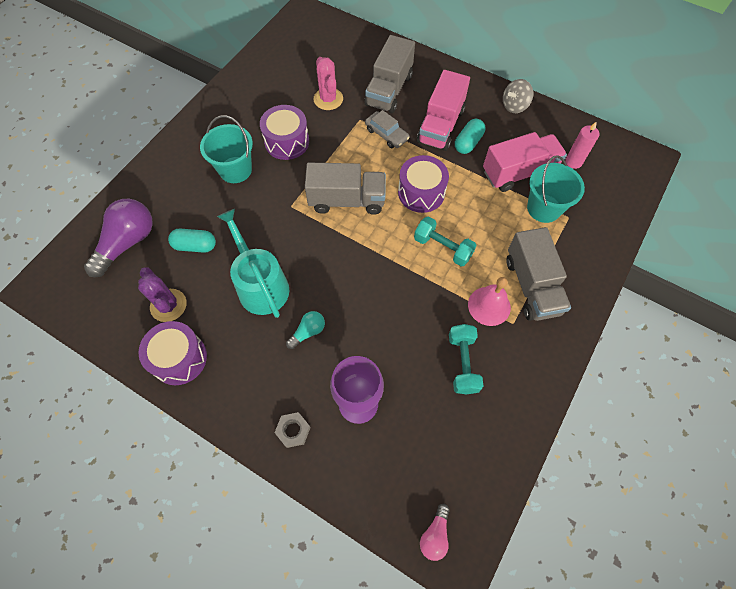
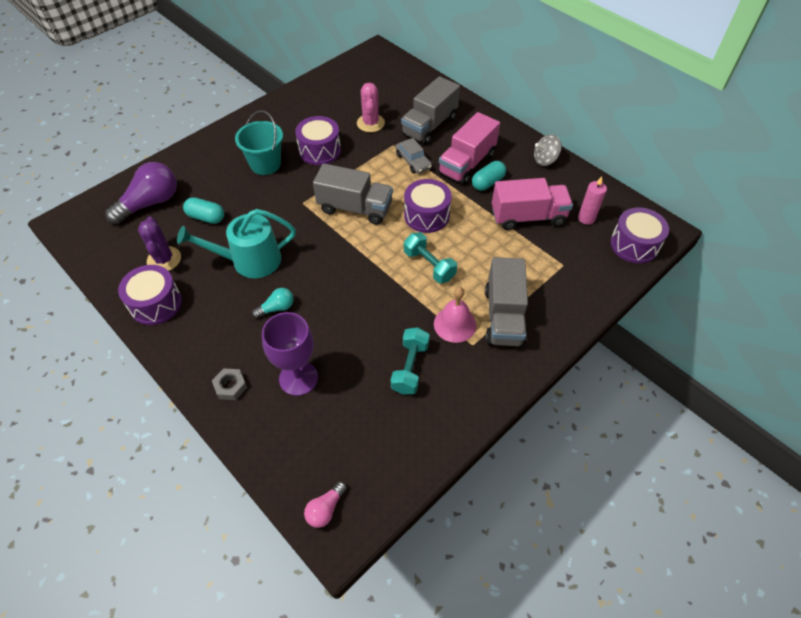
camera: 15 degrees right, 10 degrees down
(260, 285) = (250, 260): turquoise watering can -> turquoise watering can turned 90 degrees counterclockwise
(544, 208) = (541, 252): turquoise bucket -> none
(626, 180) = (634, 245): none -> purple drum

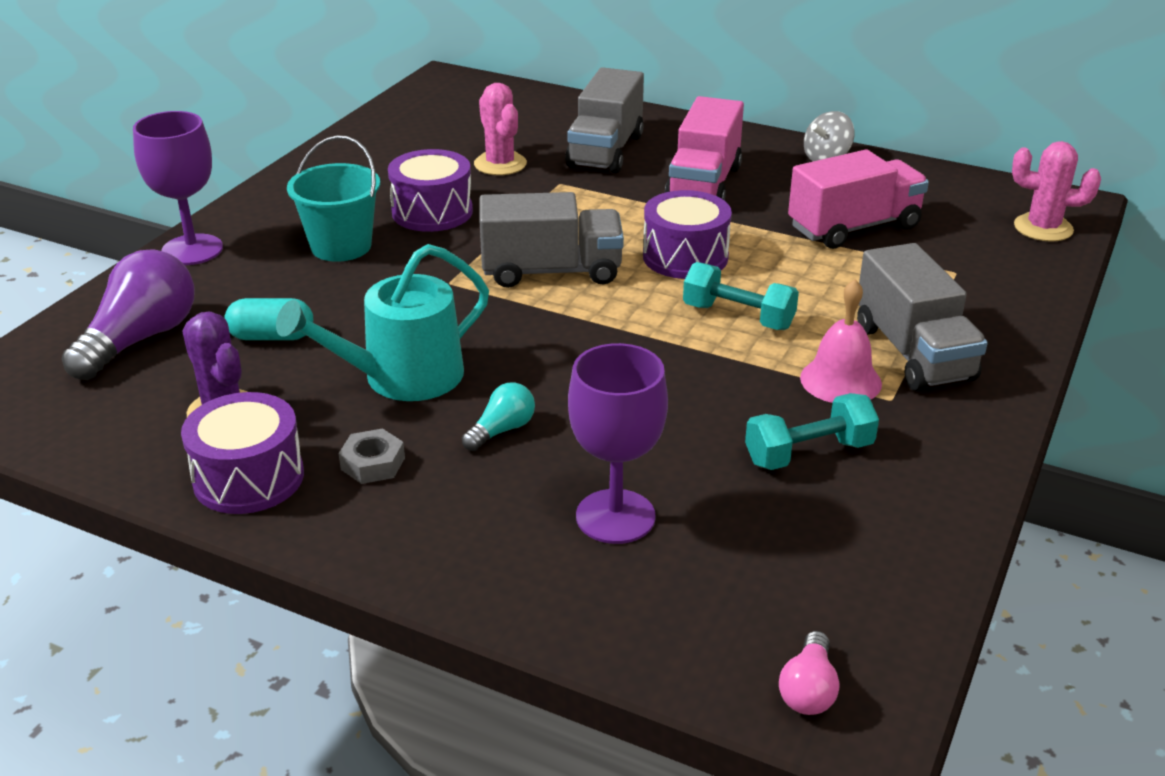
camera: 20 degrees left, 20 degrees down
(198, 149) = (192, 250): none -> purple goblet
(230, 386) = (490, 561): grey nut -> grey nut (373, 463)
(410, 367) = (809, 453): turquoise dumbbell -> turquoise dumbbell turned 75 degrees clockwise
(413, 161) = (610, 196): grey car -> none
(487, 182) = (756, 200): turquoise capsule -> none
(586, 218) = (945, 212): pink candle -> none
(634, 245) = (1043, 228): purple drum -> pink cactus

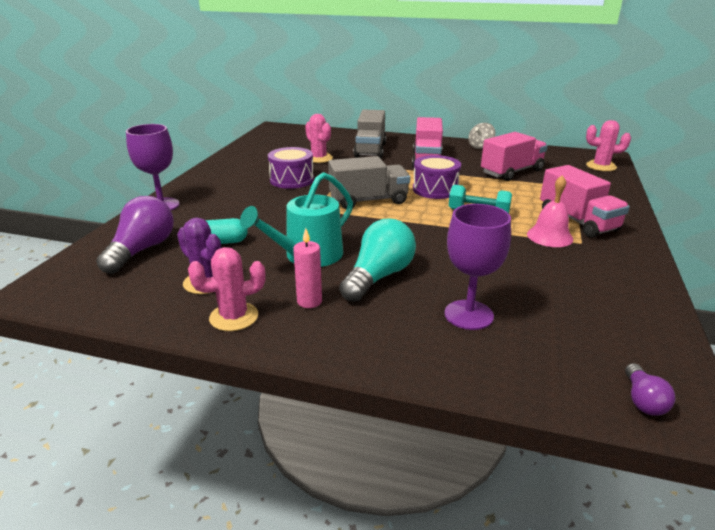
camera: 10 degrees left, 5 degrees down
(248, 478) = (234, 317): purple drum -> pink cactus
(341, 246) = (247, 198): turquoise bucket -> none
(373, 463) = (309, 301): grey nut -> pink candle
(502, 430) = (378, 276): turquoise light bulb -> turquoise light bulb, size x1.99
(808, 690) = (643, 400): pink light bulb -> purple light bulb
(809, 453) = (556, 272): turquoise dumbbell -> none
(913, 353) = (577, 221): grey truck -> pink truck

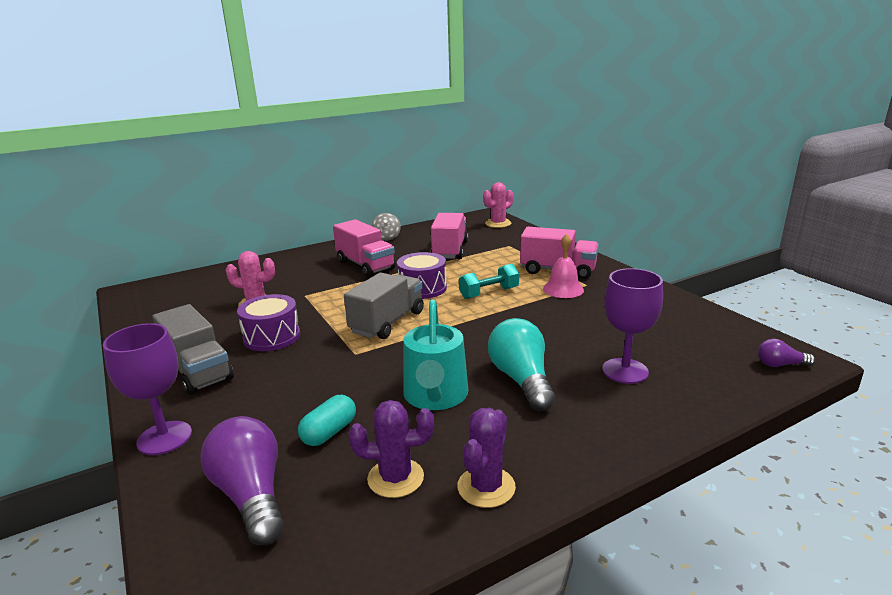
camera: 45 degrees left, 5 degrees down
(234, 317) = (486, 487): pink cactus -> purple cactus
(309, 301) = (515, 432): pink candle -> none
(370, 150) = (294, 275): grey truck -> grey truck (197, 371)
(643, 400) = (780, 365): purple light bulb -> purple light bulb turned 135 degrees clockwise

